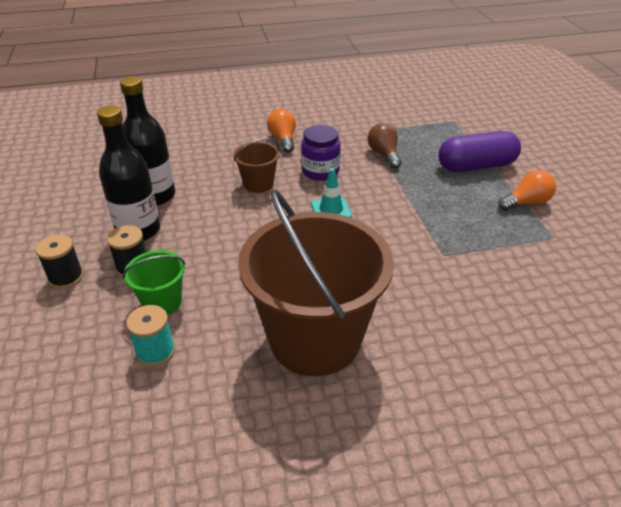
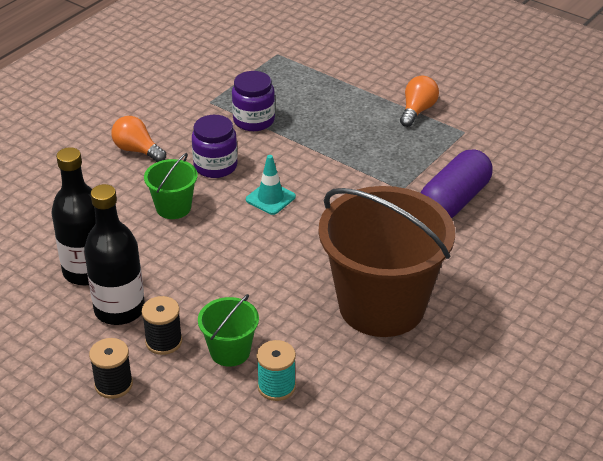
camera: 40 degrees left, 0 degrees up
(258, 184) = (173, 207): brown bucket -> green bucket
(384, 154) = (254, 120): brown light bulb -> purple jar
(476, 166) = (344, 94): purple capsule -> purple capsule (454, 201)

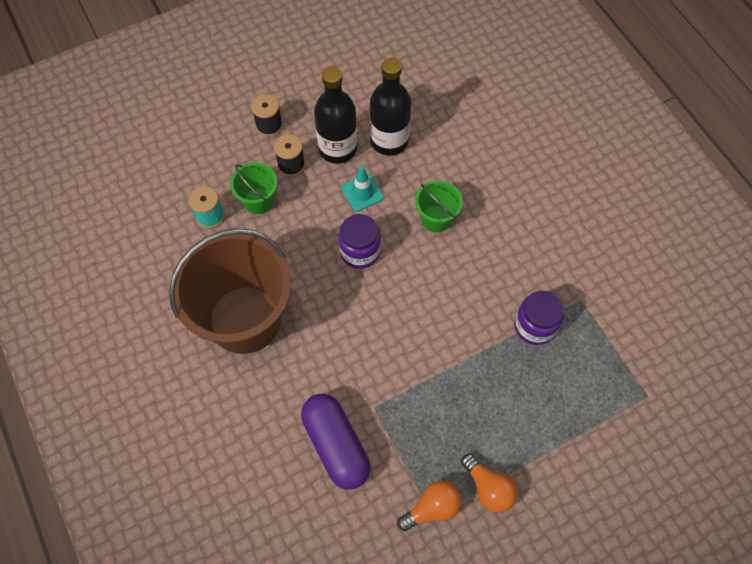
camera: 115 degrees right, 25 degrees up
(137, 150) = (527, 217): orange light bulb -> orange light bulb (432, 508)
(215, 166) = (478, 269): purple jar -> purple jar (360, 251)
(270, 198) = (413, 294): turquoise traffic cone -> turquoise traffic cone (362, 192)

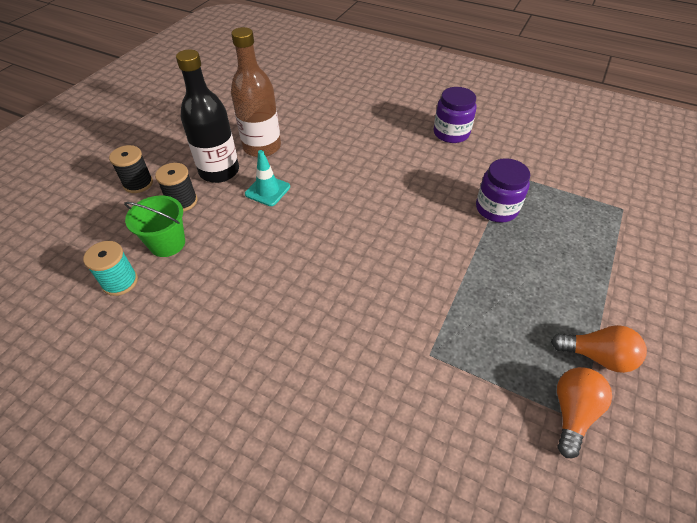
camera: 35 degrees left, 15 degrees down
(245, 319) = (226, 355): brown bucket -> none
(336, 445) = (425, 418): purple capsule -> none
(360, 251) = (301, 233): purple jar -> purple jar (451, 133)
(389, 141) = (262, 147): black bottle -> brown bottle
(436, 218) = (348, 178): green bucket -> none

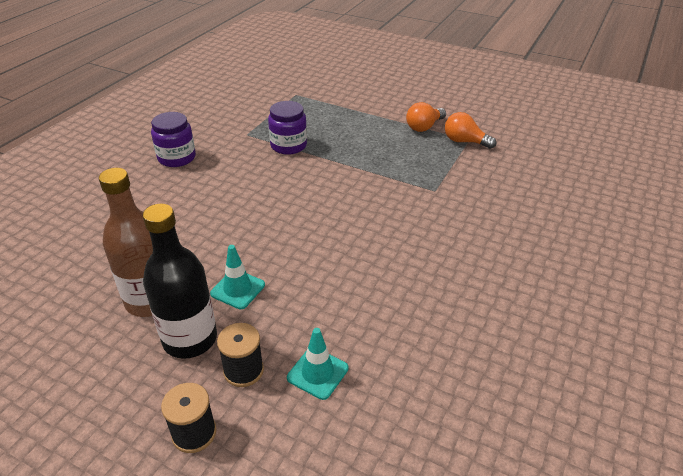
camera: 90 degrees left, 10 degrees down
(120, 282) = (378, 409): turquoise spool -> none
(167, 243) = (317, 373): green bucket -> turquoise traffic cone
(597, 356) = (424, 127): orange light bulb -> orange light bulb turned 150 degrees counterclockwise

